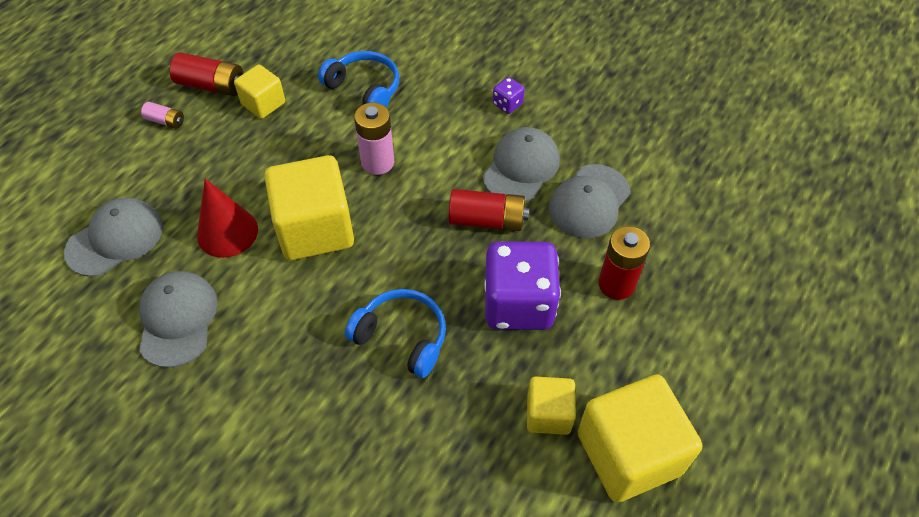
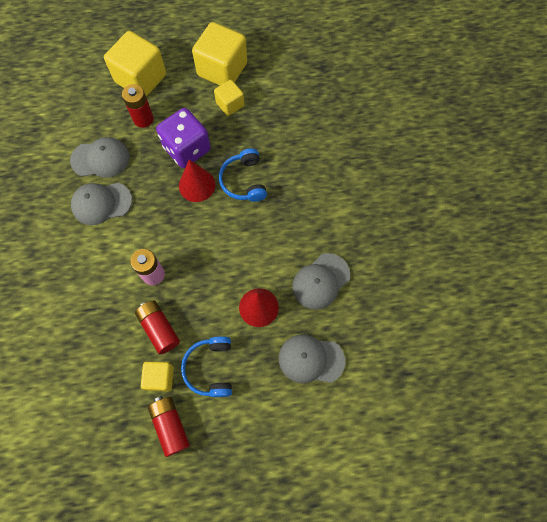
camera: 130 degrees left, 15 degrees up
(165, 121) = (219, 422): pink battery -> none
(315, 229) = (220, 267): yellow cube -> yellow cube (141, 78)
(364, 89) = (103, 330): blue headphones -> blue headphones (210, 368)
(450, 278) = (197, 185): none -> red cone
(487, 220) = (149, 194): red battery -> red battery (159, 328)
(507, 104) = (57, 242): purple dice -> none

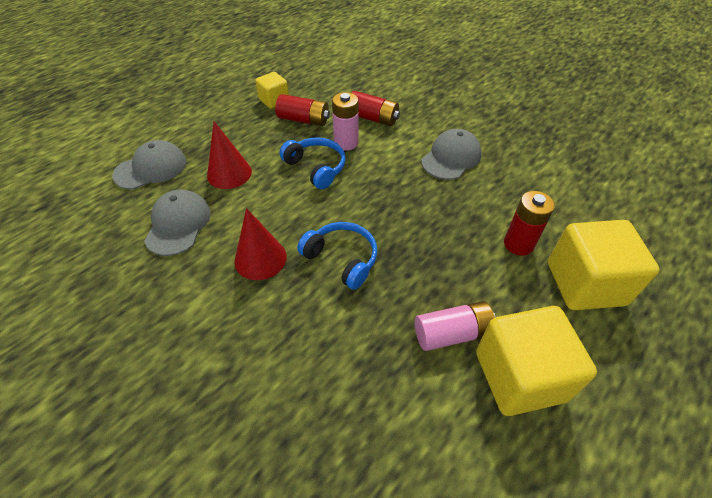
camera: 140 degrees right, 20 degrees down
(100, 159) = (501, 185): grey cap -> none
(170, 425) = (242, 87): red battery -> red battery (373, 118)
(187, 149) = (437, 248): purple dice -> none
(197, 185) = (386, 223): red cone -> red cone (260, 258)
(210, 368) = (239, 122): blue headphones -> blue headphones (316, 168)
(230, 104) = (452, 333): yellow cube -> pink battery

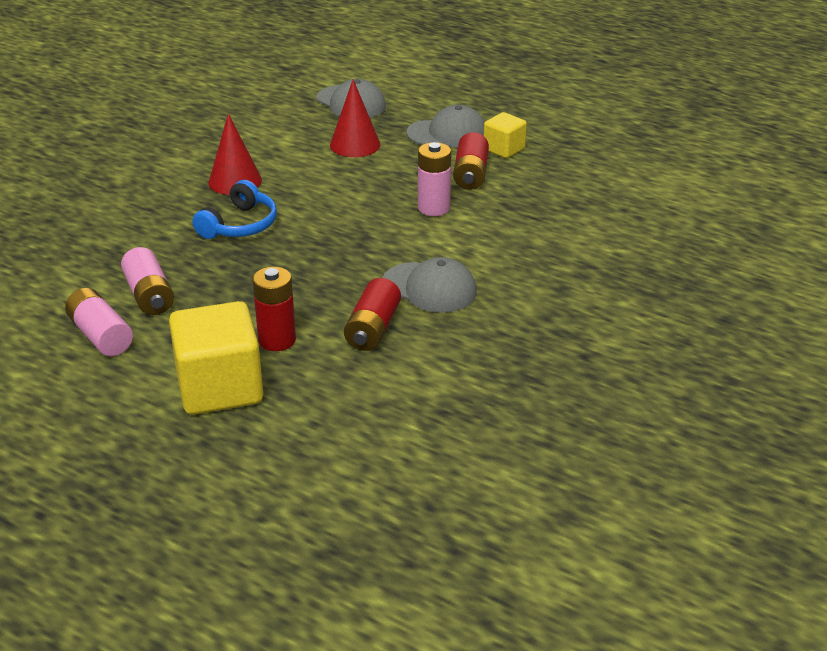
camera: 80 degrees right, 15 degrees down
(178, 224) = (273, 133): grey cap -> grey cap (447, 133)
(316, 168) = (379, 194): blue headphones -> none
(373, 118) = (495, 222): red battery -> red battery (373, 329)
(519, 376) = (100, 336): yellow cube -> pink battery

